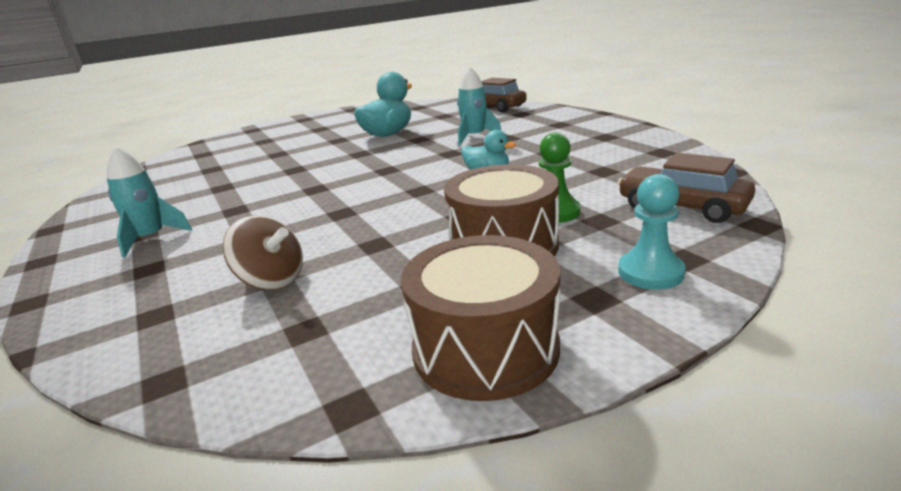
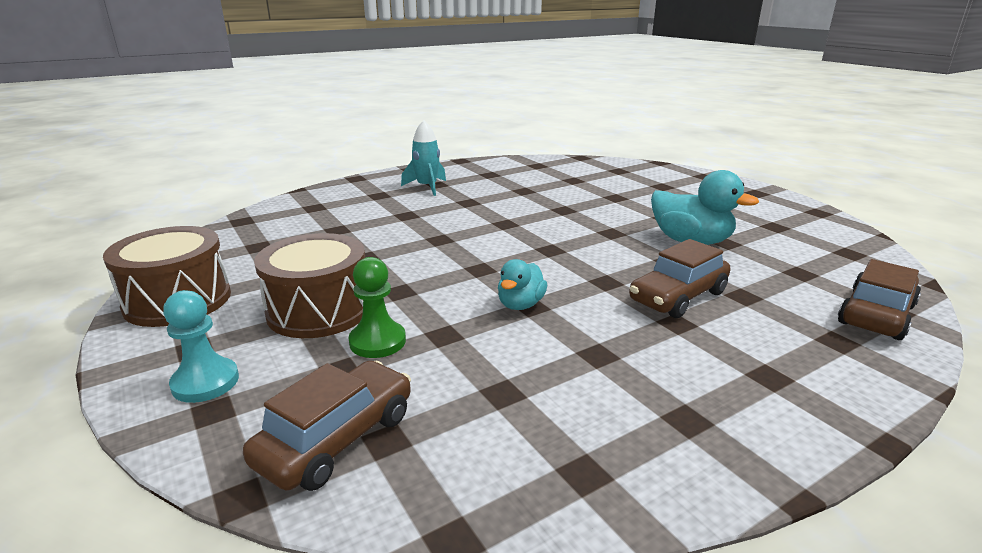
camera: 85 degrees right, 0 degrees up
(272, 280) = (332, 229): brown spinning top -> none
(474, 137) = (678, 297): turquoise rocket -> brown car

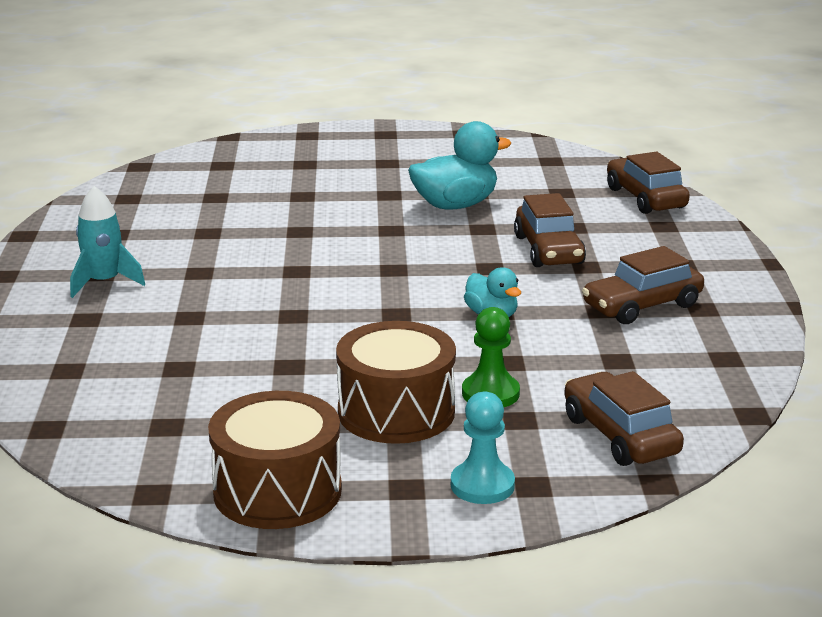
camera: 60 degrees left, 0 degrees up
(637, 376) = (642, 306): none -> brown car

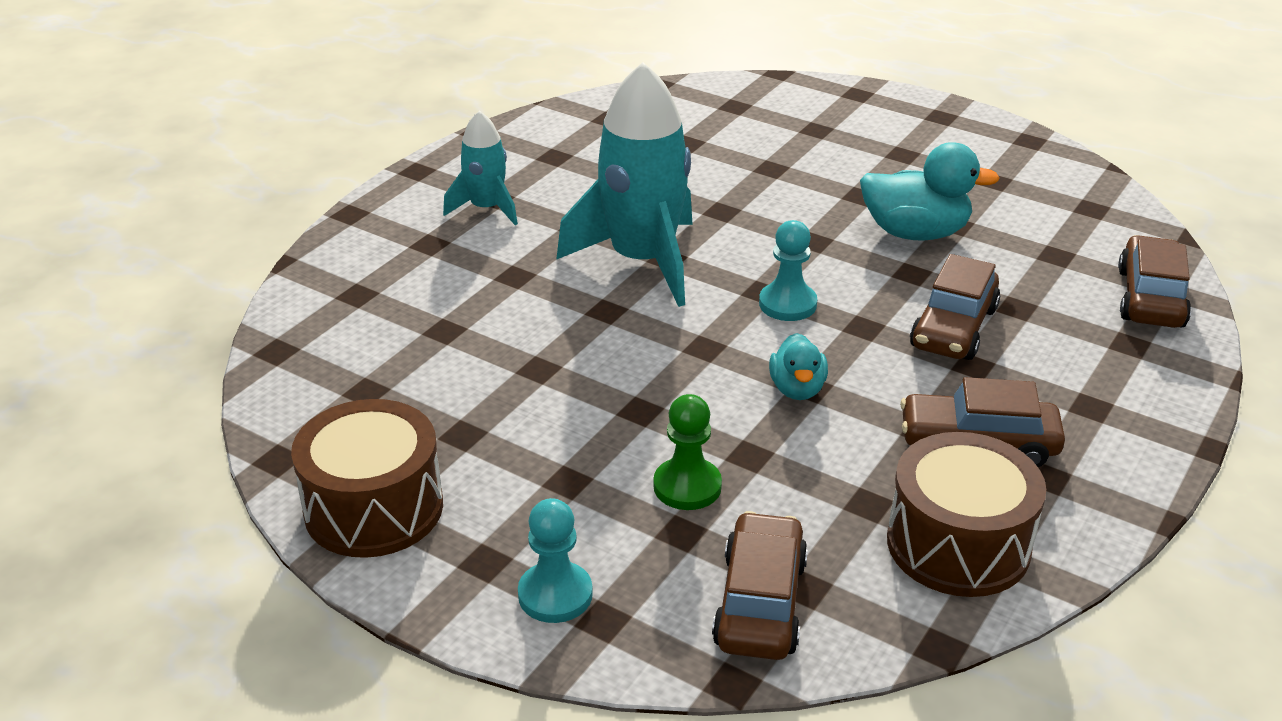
camera: 35 degrees right, 10 degrees up
(279, 278) = (642, 261): none -> turquoise rocket
(396, 412) = (574, 467): brown drum -> brown drum (958, 544)
(421, 271) = (787, 304): none -> turquoise pawn

